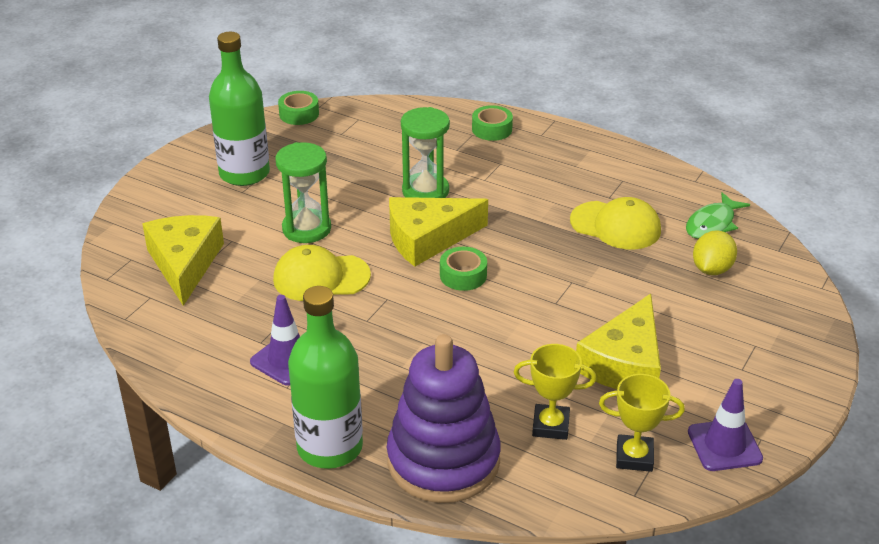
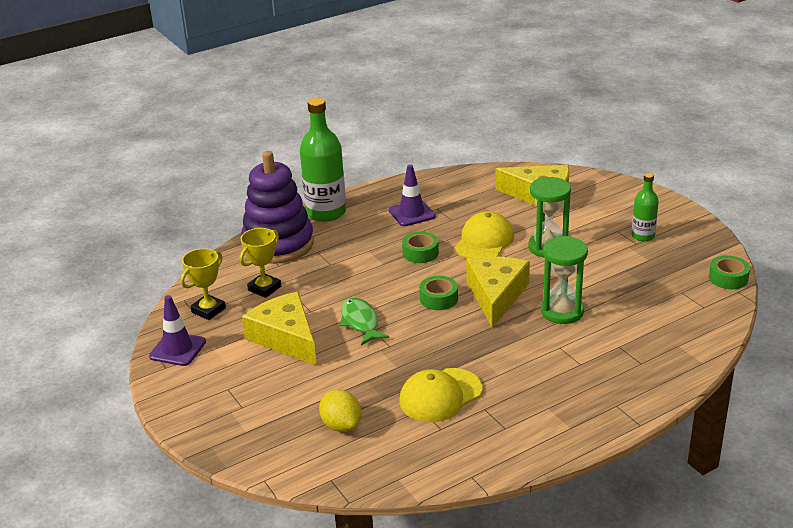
camera: 120 degrees right, 5 degrees down
(244, 173) = (643, 236): green bottle -> green bottle, size x0.54
(492, 129) = (643, 377): green tape -> green tape (420, 253)
(712, 224) = (398, 455): green fish -> green fish (360, 322)

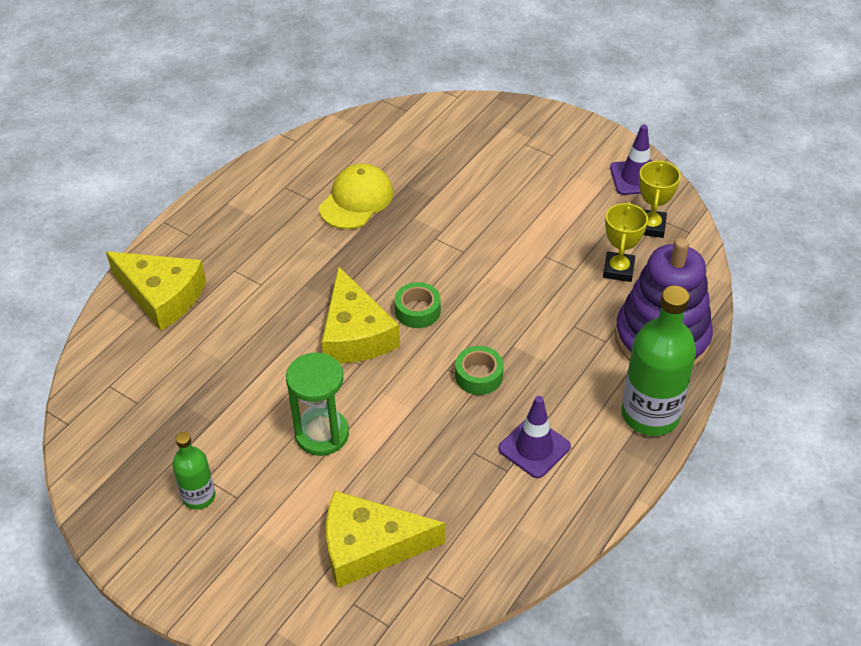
camera: 155 degrees right, 15 degrees up
(286, 337) = (544, 218): yellow cheese -> yellow cheese (162, 296)
(341, 425) = (427, 151): yellow lemon -> none
(360, 322) = (482, 256): green fish -> none
(484, 241) = (409, 421): yellow cap -> none
(562, 311) = (272, 332): green hourglass -> none
(728, 278) = (79, 444): green tape -> none

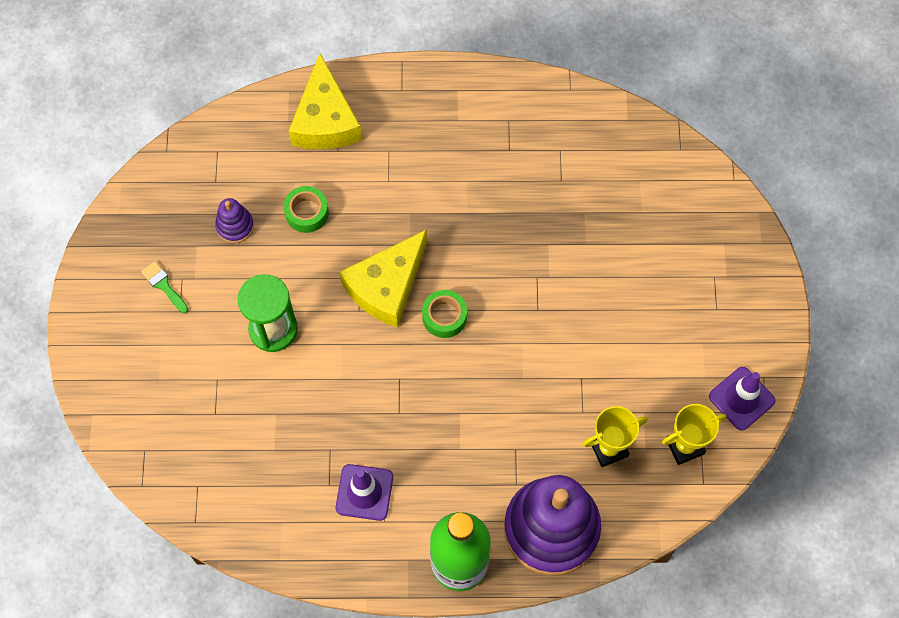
camera: 55 degrees right, 20 degrees up
(195, 410) = (235, 226): none -> purple stacking toy
(199, 496) = (164, 285): green bottle -> green brush
(356, 200) = (535, 186): yellow cap -> none
(369, 546) = (197, 430): yellow cheese -> none
(479, 376) = (408, 407): green tape -> green tape (307, 213)

